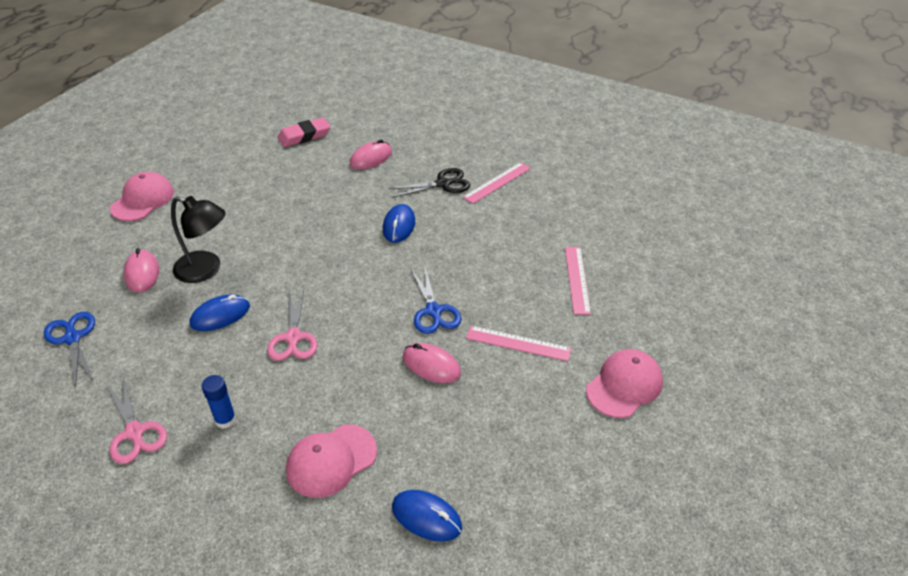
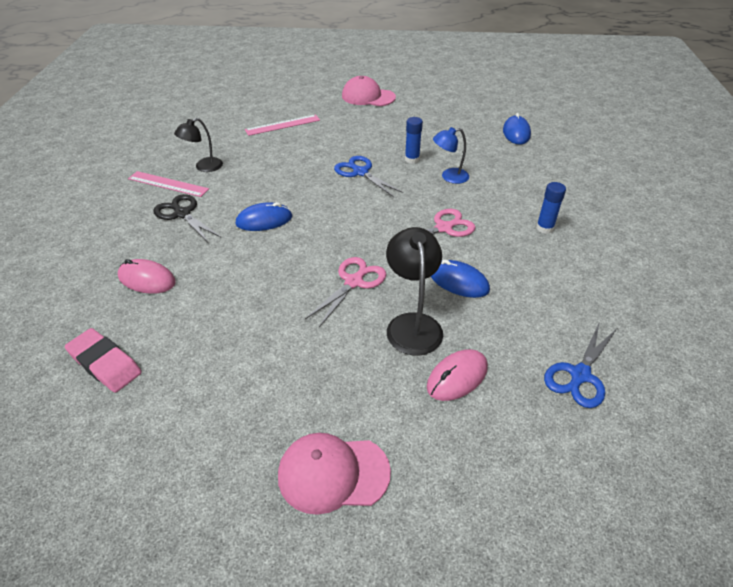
camera: 115 degrees left, 0 degrees up
(135, 433) = (604, 268): pink scissors -> pink scissors (354, 282)
(331, 460) = (521, 173): pink cap -> none
(373, 383) = (449, 177): none -> blue lamp
(431, 365) = (412, 159): pink mouse -> blue glue stick
(433, 311) = (360, 172): blue scissors -> blue scissors turned 90 degrees counterclockwise
(514, 207) = (204, 167): none -> black lamp
(518, 343) = (363, 133): pink ruler -> none

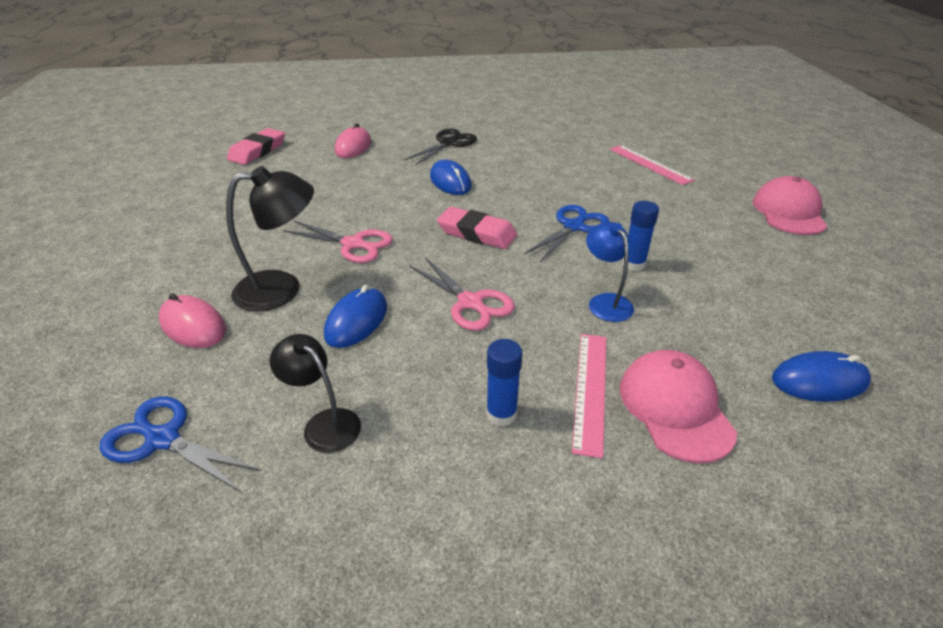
camera: 80 degrees right, 5 degrees down
(168, 184) = (494, 129): pink ruler -> pink ruler (590, 390)
(204, 167) = (532, 139): black lamp -> black lamp (324, 423)
(333, 473) = (107, 260): pink cap -> pink cap (675, 408)
(356, 215) = (477, 233): none -> pink eraser

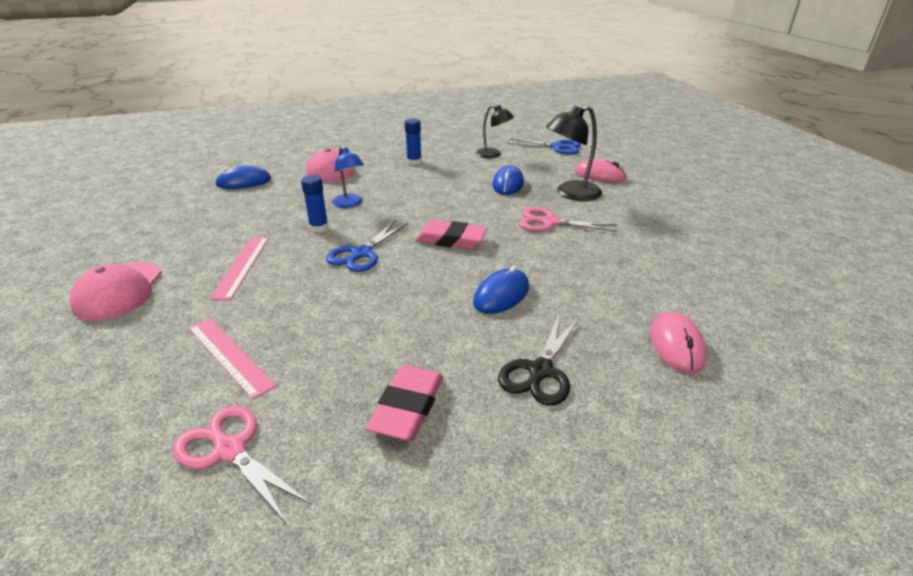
camera: 170 degrees right, 5 degrees down
(258, 151) = (791, 320): pink eraser -> pink eraser (407, 407)
(450, 181) = (501, 295): blue mouse -> blue mouse turned 75 degrees clockwise
(470, 303) = (441, 196): pink scissors -> pink scissors (229, 450)
(590, 390) = (370, 171): pink ruler -> pink ruler (241, 266)

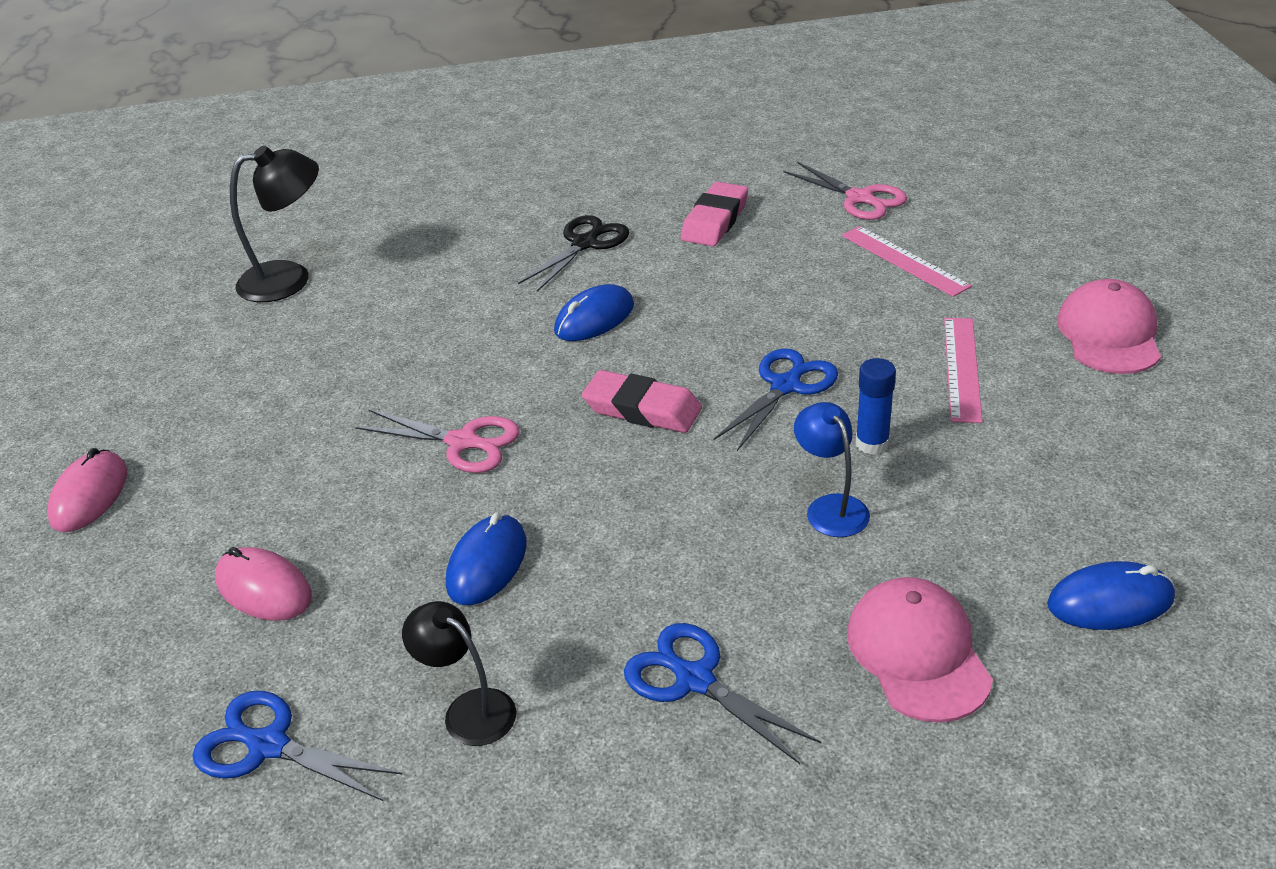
camera: 170 degrees left, 5 degrees up
(414, 162) = (694, 679): blue glue stick -> blue scissors
(570, 193) = (373, 523): black lamp -> black lamp (289, 279)
(676, 345) = (433, 262): pink mouse -> pink mouse (89, 495)

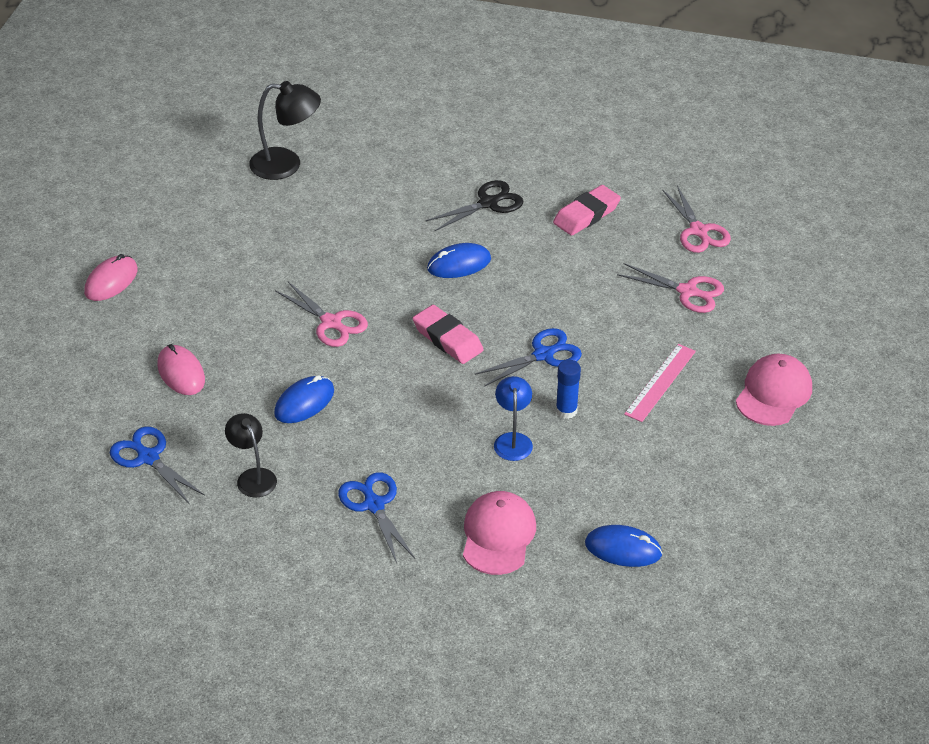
camera: 20 degrees right, 5 degrees up
(904, 260) = (688, 292): pink ruler -> pink scissors

